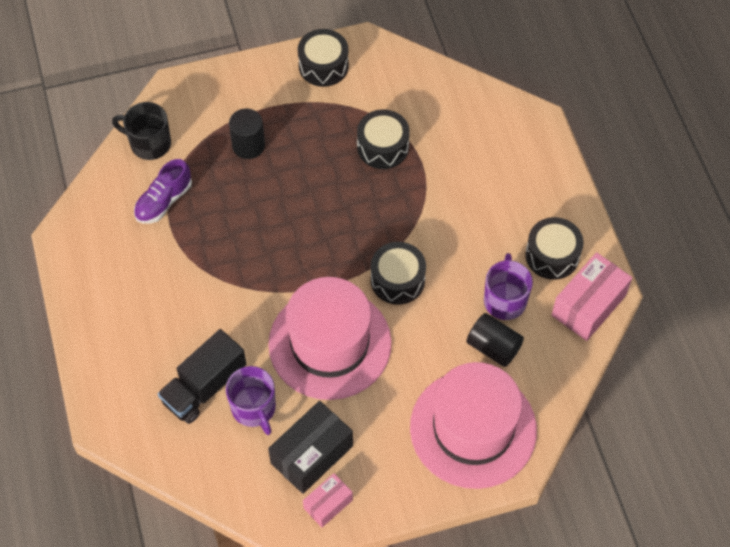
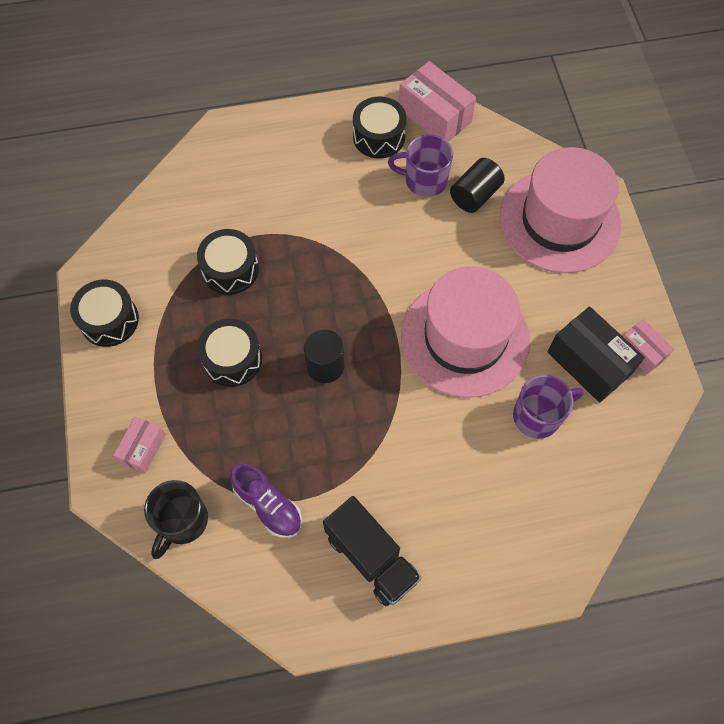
camera: 85 degrees left, 5 degrees up
(204, 387) = (512, 466): black truck -> black truck (371, 557)
(209, 108) = (143, 448): none -> pink box
(248, 145) = (205, 406): black cylinder -> black cylinder (325, 366)
(397, 280) = (395, 269): black drum -> black drum (232, 359)

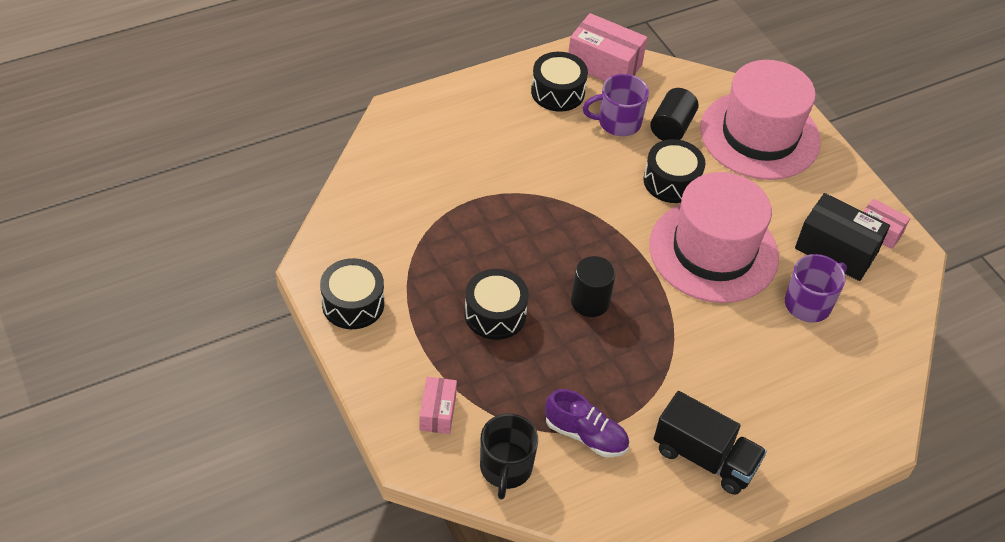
camera: 20 degrees left, 15 degrees down
(230, 269) = (459, 235): black drum -> black drum (671, 181)

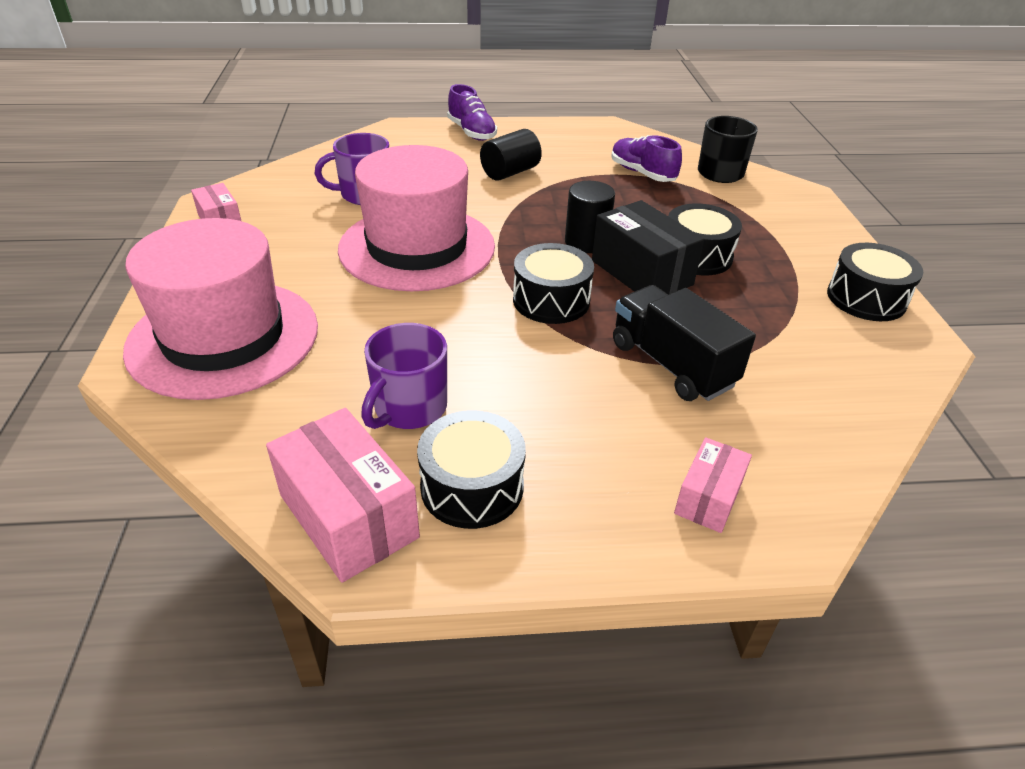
camera: 155 degrees left, 10 degrees down
(438, 412) = (776, 209): pink box -> pink box (708, 498)
(618, 122) = (409, 408): purple mug -> purple mug turned 105 degrees clockwise
(671, 127) = (334, 380): black cylinder -> black cylinder (510, 172)
(671, 181) = (400, 317): black drum -> black drum (551, 300)
(704, 458) = (550, 146): black truck -> black truck (672, 364)
(803, 457) = (471, 132): none -> purple shoe
(836, 250) = (285, 219): black box -> black box (641, 272)

